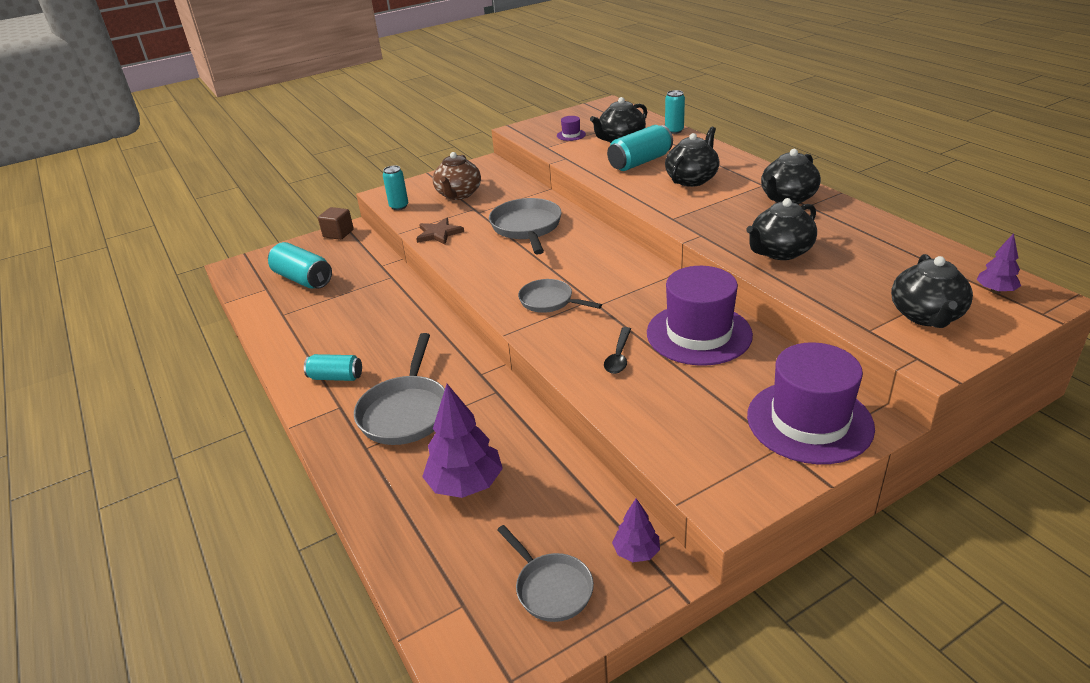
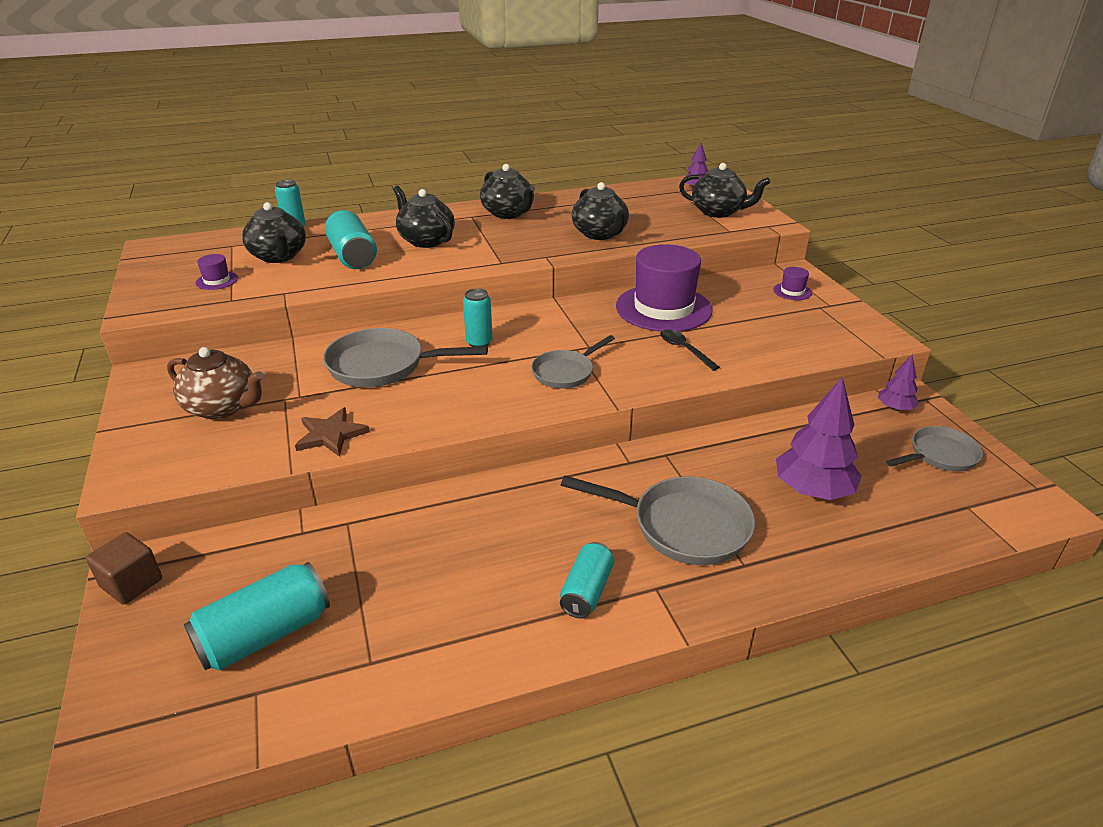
camera: 80 degrees left, 0 degrees up
(399, 206) = (195, 467): turquoise can -> turquoise can (479, 342)
(619, 356) = (684, 350): black spoon -> black spoon turned 150 degrees counterclockwise
(809, 421) = (792, 291): purple hat -> purple hat, size x0.41

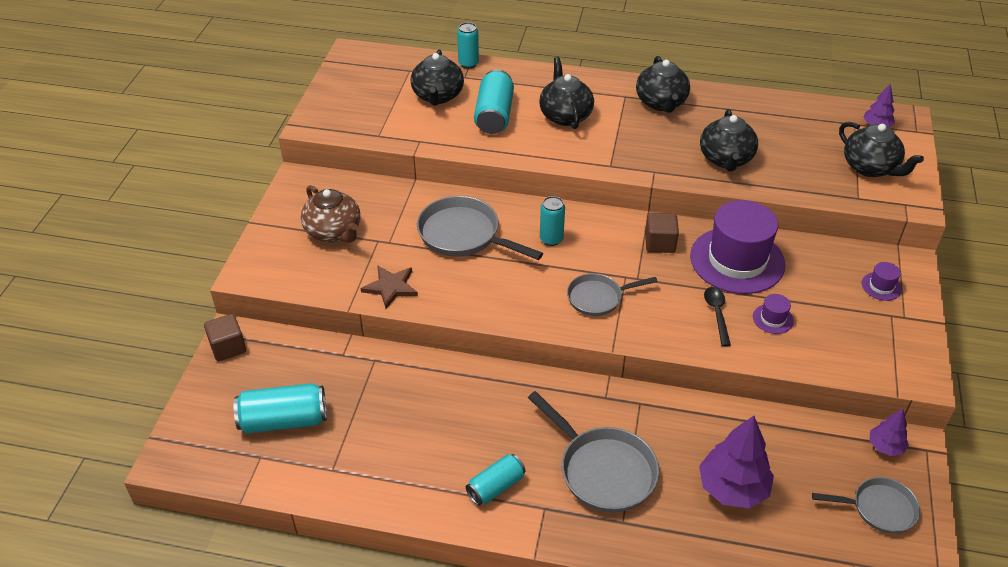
camera: 30 degrees right, 10 degrees up
(217, 280) = (379, 109): purple hat -> purple hat (773, 319)
(585, 316) = (660, 243): none -> brown cube

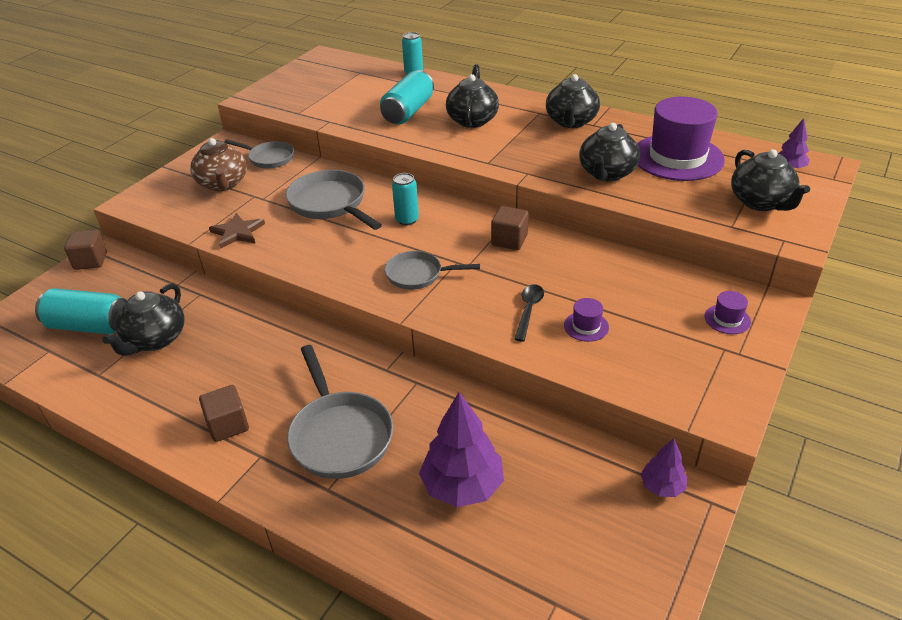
camera: 20 degrees right, 5 degrees down
(438, 96) = (369, 92): black teapot -> black teapot (155, 339)
(496, 487) = (228, 425): turquoise can -> brown cube
(737, 260) = (579, 268): purple hat -> purple hat (677, 157)
(879, 508) = (619, 551): grey pan -> grey pan (269, 158)

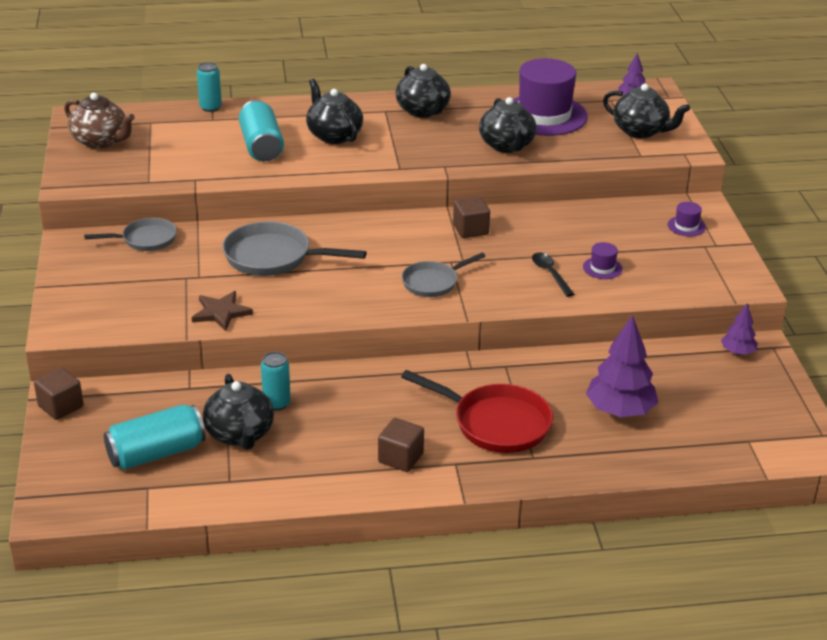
camera: 40 degrees left, 5 degrees down
(223, 184) = (135, 279): brown teapot -> brown teapot (101, 141)
(339, 435) = (496, 423): grey pan -> red pan
(407, 220) = (363, 245): turquoise can -> turquoise can (276, 403)

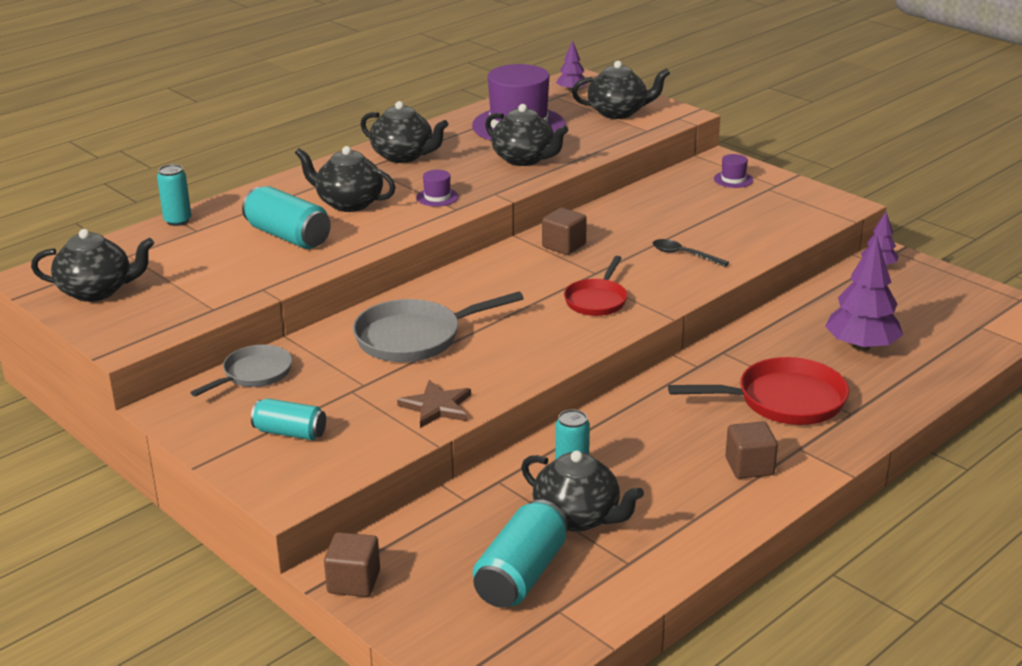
camera: 35 degrees left, 5 degrees down
(101, 141) = (97, 291): brown teapot -> black teapot
(115, 289) = (290, 432): none -> turquoise can
(433, 282) = (597, 300): grey pan -> red pan
(602, 268) = (718, 234): purple hat -> purple hat (437, 197)

